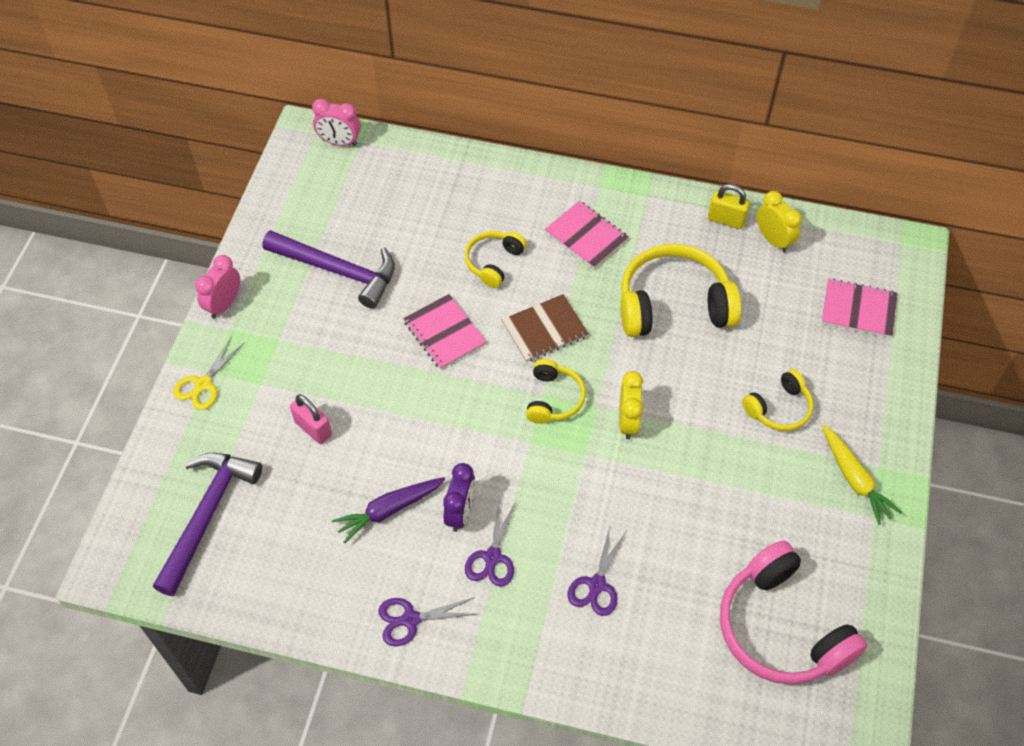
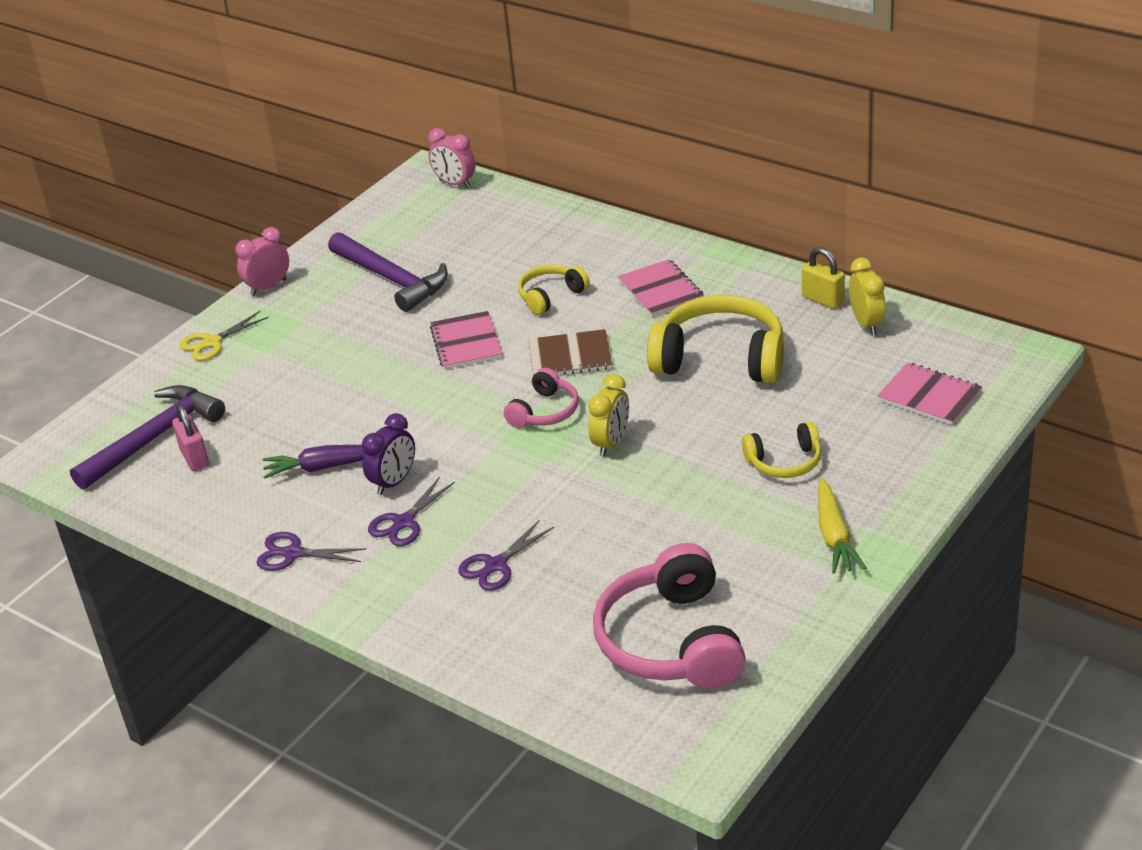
camera: 25 degrees right, 20 degrees down
(313, 428) = (292, 393): pink padlock -> pink padlock (195, 458)
(553, 398) = (544, 411): yellow headphones -> pink headphones

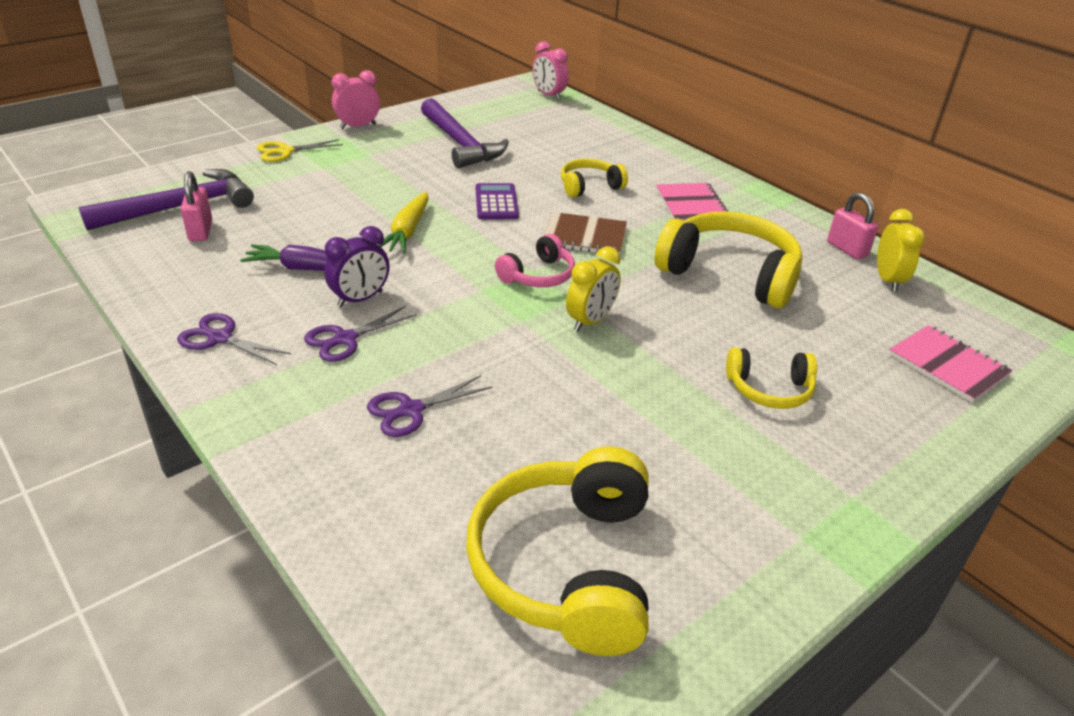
camera: 10 degrees right, 0 degrees up
(466, 342) = (496, 202): pink notebook -> purple calculator
(672, 641) = (567, 566): pink headphones -> yellow headphones
(823, 300) = (847, 249): yellow padlock -> pink padlock
(834, 535) = (808, 490): yellow carrot -> yellow carrot (408, 231)

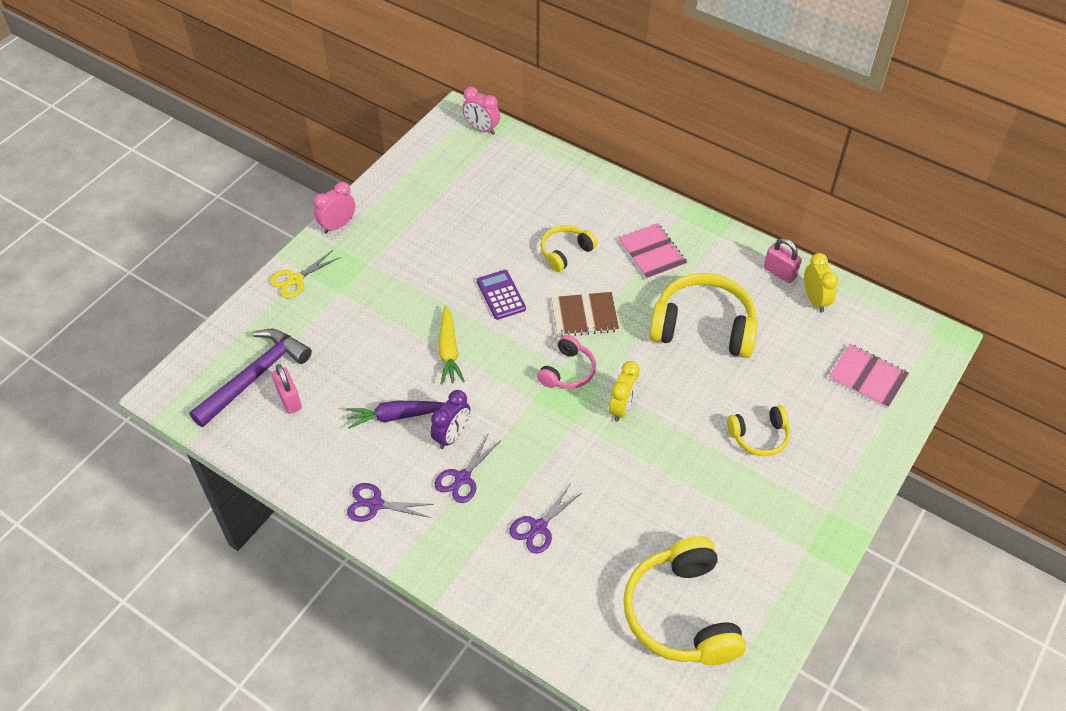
camera: 15 degrees left, 15 degrees up
(460, 143) = (437, 224): purple hammer -> none

